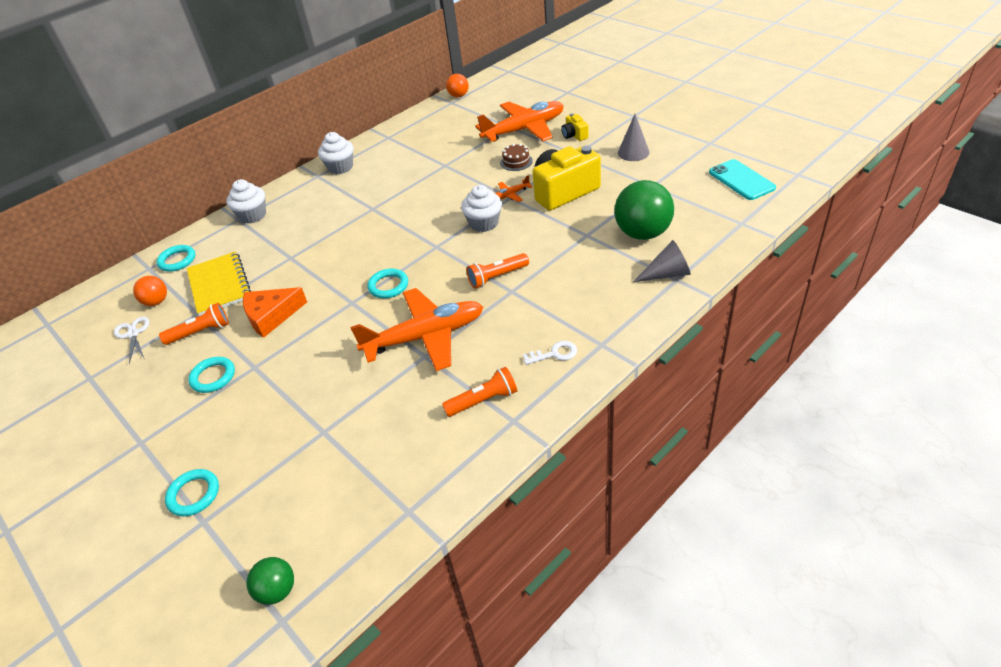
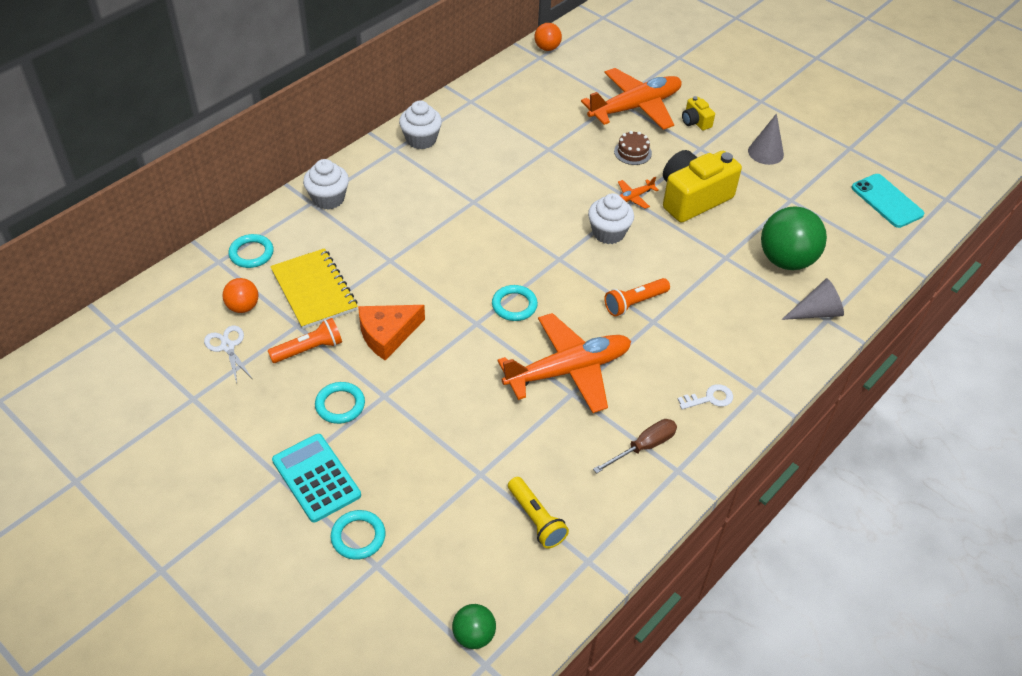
camera: 10 degrees left, 5 degrees up
(172, 442) = (316, 478): none -> turquoise calculator
(366, 472) = (536, 519): none -> yellow flashlight
(483, 400) = (643, 447): orange flashlight -> brown screwdriver

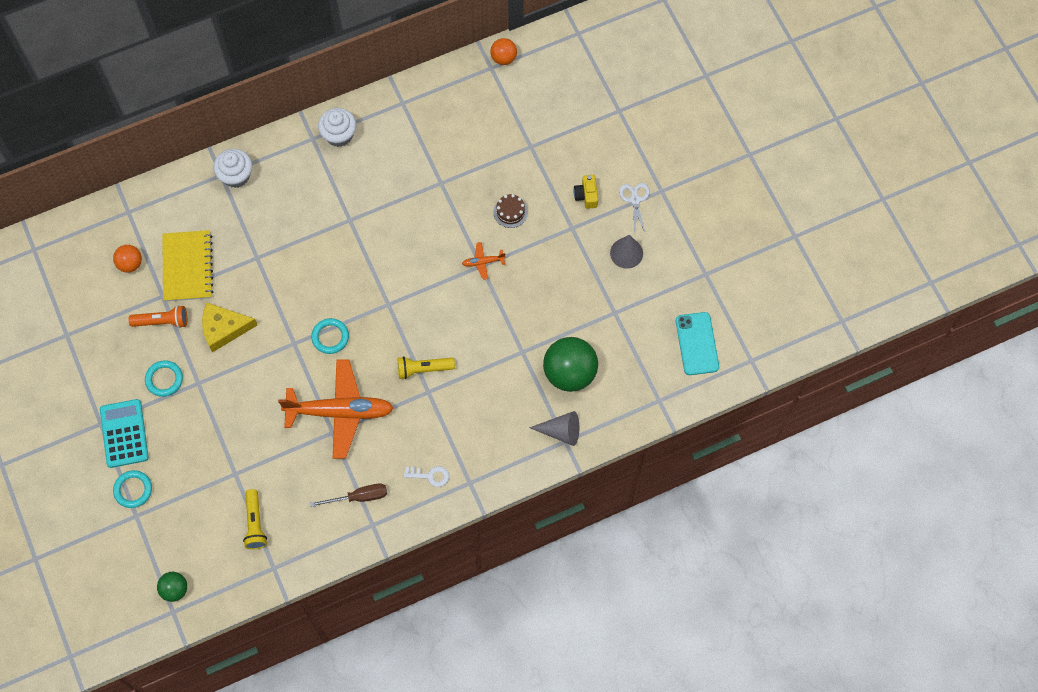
camera: 25 degrees right, 20 degrees up
(228, 346) = (106, 297): white scissors -> white scissors (635, 200)
(251, 253) = (155, 213): turquoise ring -> none
(387, 334) = (224, 329): orange cheese -> yellow cheese
(608, 233) = (441, 292): white cupcake -> none
(634, 303) = (423, 369): orange flashlight -> yellow flashlight
(635, 107) = (543, 160): orange plane -> none
(693, 198) = (532, 281): yellow camera -> none

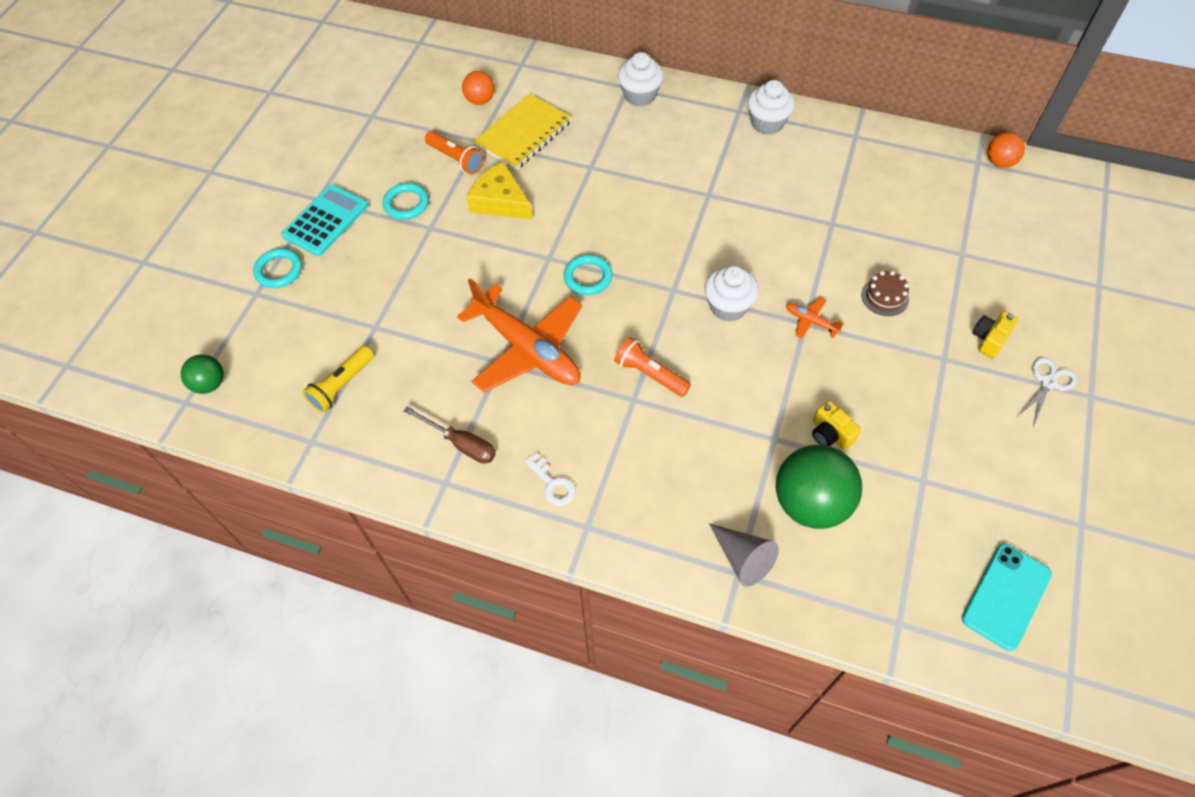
camera: 45 degrees right, 10 degrees down
(423, 369) = (650, 374): yellow flashlight -> orange flashlight
(429, 290) = (728, 306): none -> white cupcake
(548, 325) = (830, 434): none -> yellow camera
(626, 253) = (991, 429): grey cone -> none

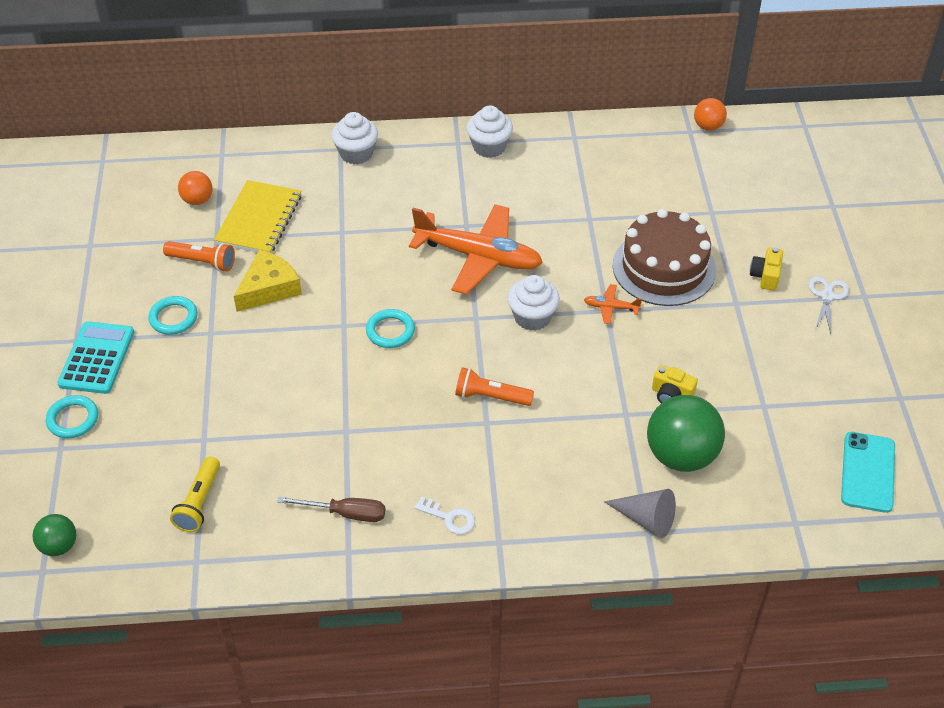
camera: 25 degrees left, 10 degrees down
(500, 201) = (269, 288): yellow cheese -> yellow cheese turned 120 degrees clockwise
(527, 349) = (365, 412): orange plane -> orange plane (478, 257)
(885, 297) = (664, 267): brown cake -> brown cake, size x2.32

